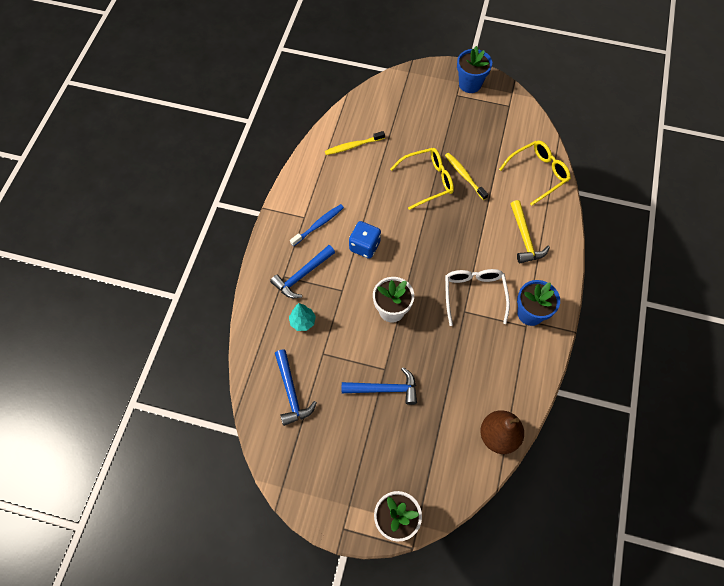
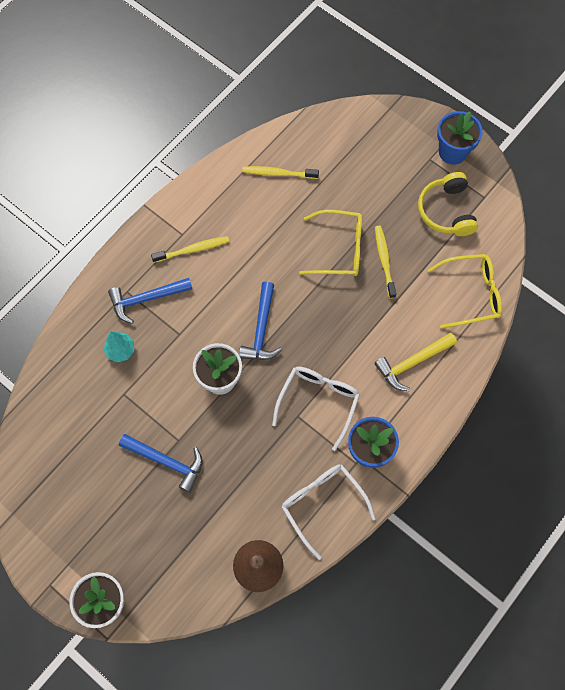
camera: 25 degrees right, 5 degrees up
(291, 392) = (70, 421): blue hammer -> blue hammer (261, 329)
(318, 225) = (193, 249): blue toothbrush -> yellow toothbrush
(364, 246) = (229, 295): blue dice -> none
(488, 125) = (446, 211): none -> yellow headphones
(519, 367) = (322, 504): none -> white glasses
(525, 238) = (412, 363): yellow hammer -> yellow hammer turned 45 degrees clockwise

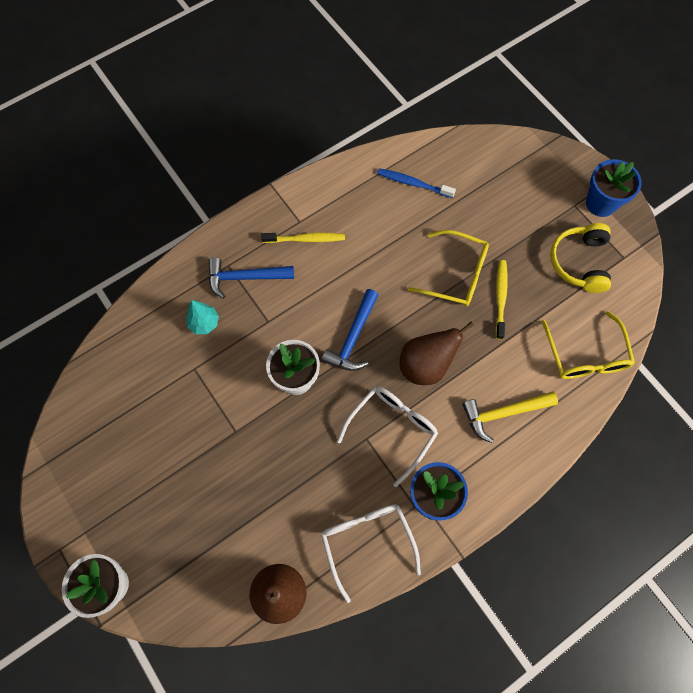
camera: 15 degrees right, 0 degrees up
(167, 461) = (217, 451): blue hammer -> none
(278, 173) = (413, 183): yellow toothbrush -> blue toothbrush
(333, 338) = (425, 365): none -> brown pear
(471, 294) = (585, 355): yellow glasses -> yellow glasses turned 75 degrees clockwise

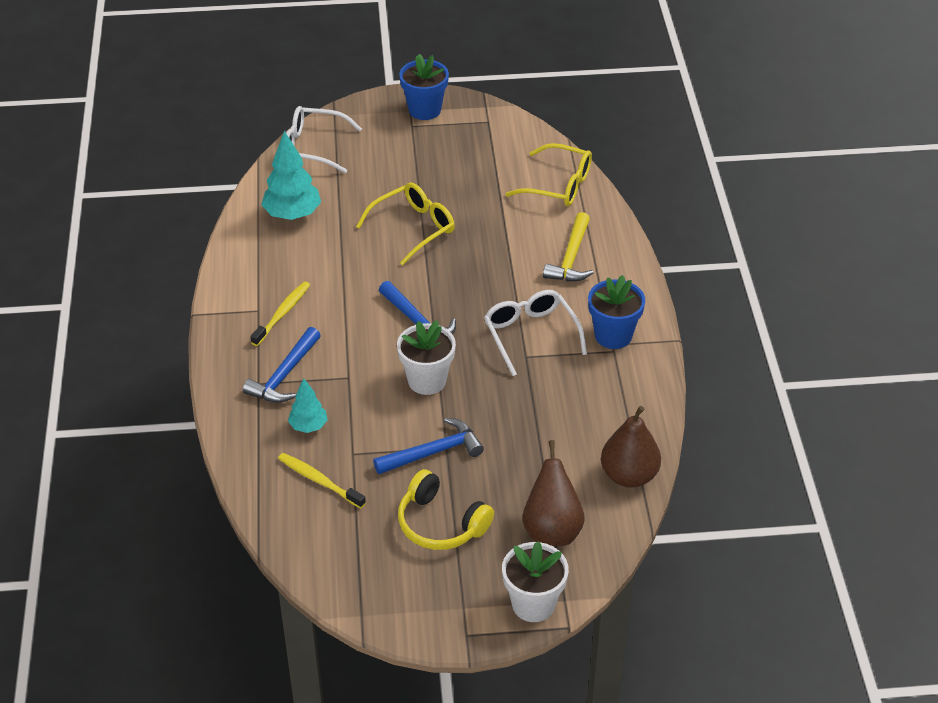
camera: 60 degrees left, 25 degrees down
(225, 425) = (433, 452): none -> blue hammer
(367, 542) = (623, 396): white glasses -> white glasses (313, 147)
(413, 183) = (292, 214): blue toothbrush -> turquoise tree
(425, 365) = (486, 287): brown pear -> brown pear (552, 530)
(500, 298) = (461, 211): yellow toothbrush -> yellow toothbrush (319, 481)
(579, 262) = (469, 149): yellow headphones -> yellow headphones (440, 524)

